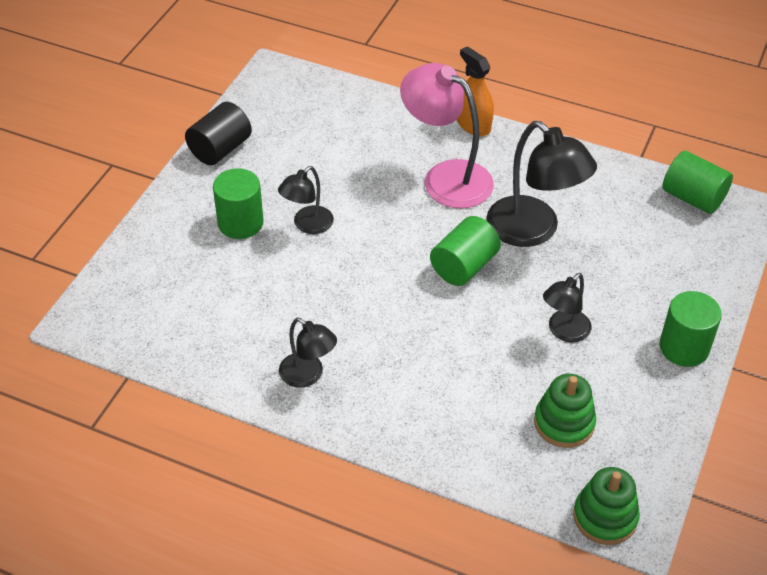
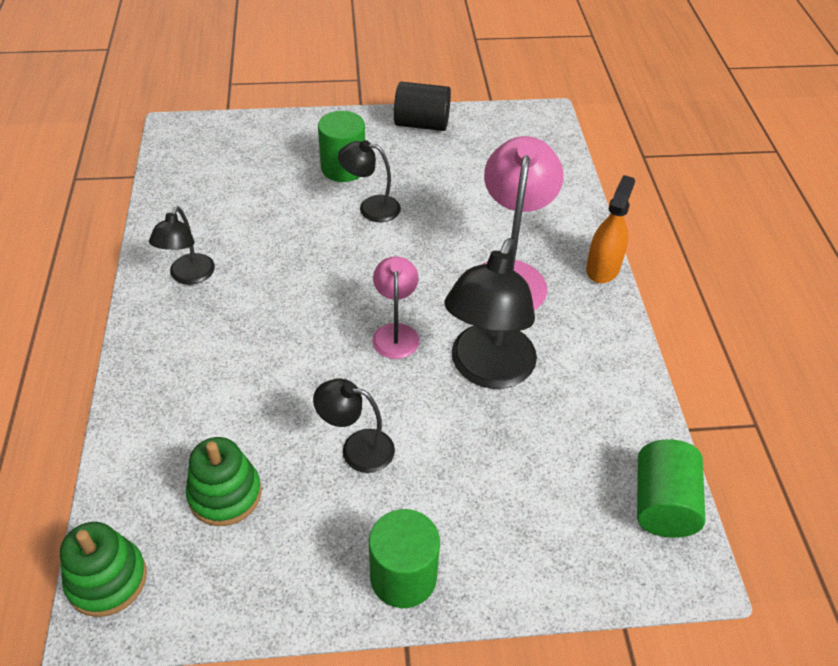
camera: 60 degrees right, 0 degrees up
(464, 266) = (395, 333): green cylinder -> pink lamp

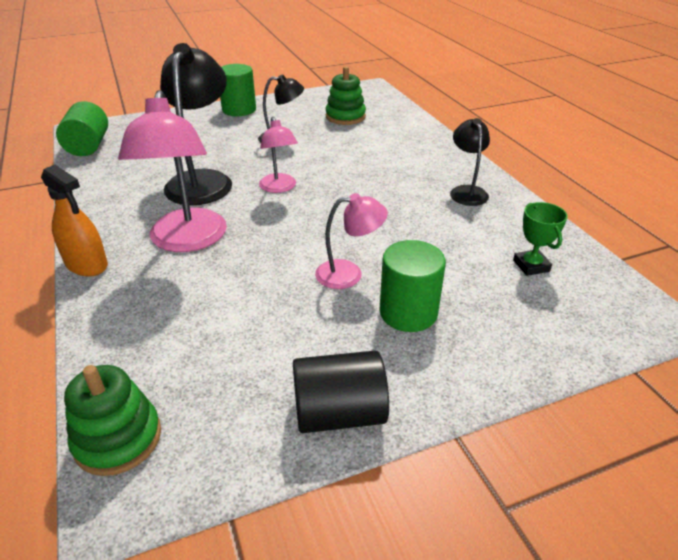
camera: 165 degrees right, 10 degrees down
(107, 580) = (378, 93): green stacking toy -> green stacking toy (118, 438)
(216, 182) = (531, 266): none -> green trophy
(371, 207) = (349, 274): black lamp -> pink lamp
(603, 268) = (86, 264): orange spray bottle -> orange spray bottle turned 60 degrees counterclockwise

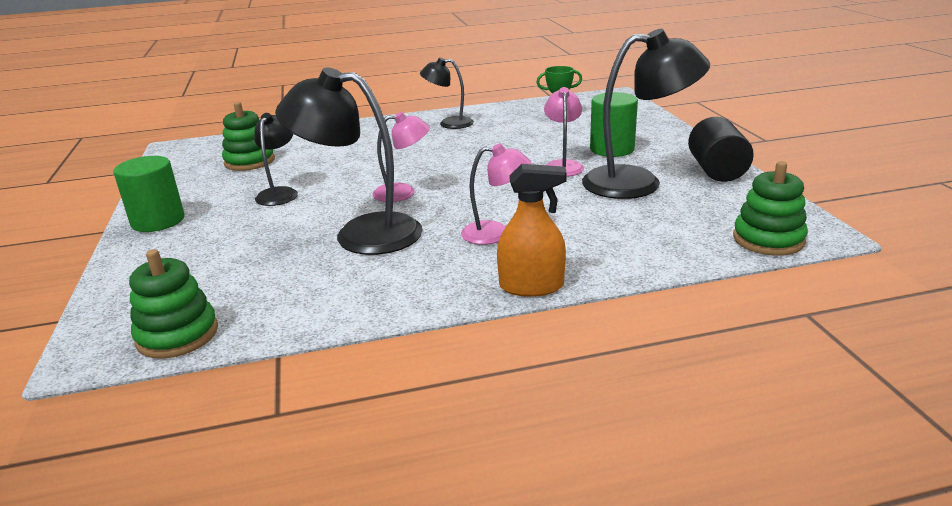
camera: 80 degrees left, 10 degrees down
(86, 264) = (531, 286): orange spray bottle -> orange spray bottle turned 45 degrees clockwise
(88, 146) = (177, 335): green cylinder -> green stacking toy
(187, 241) = (496, 233): pink lamp -> pink lamp, size x0.56
(297, 332) = (638, 183): none -> black lamp

